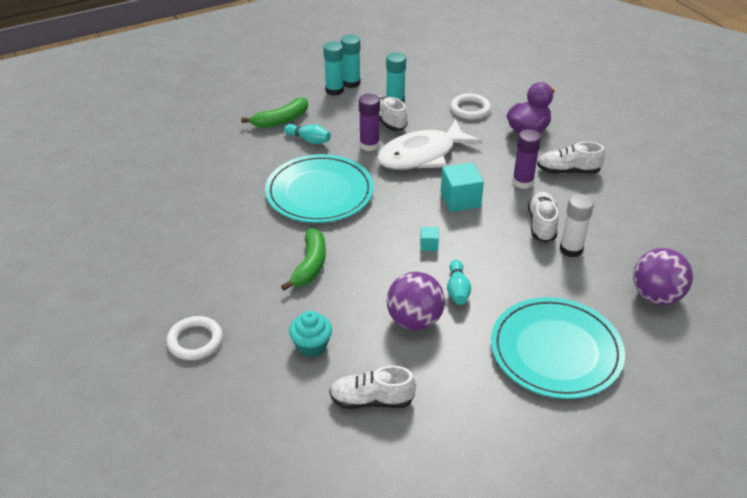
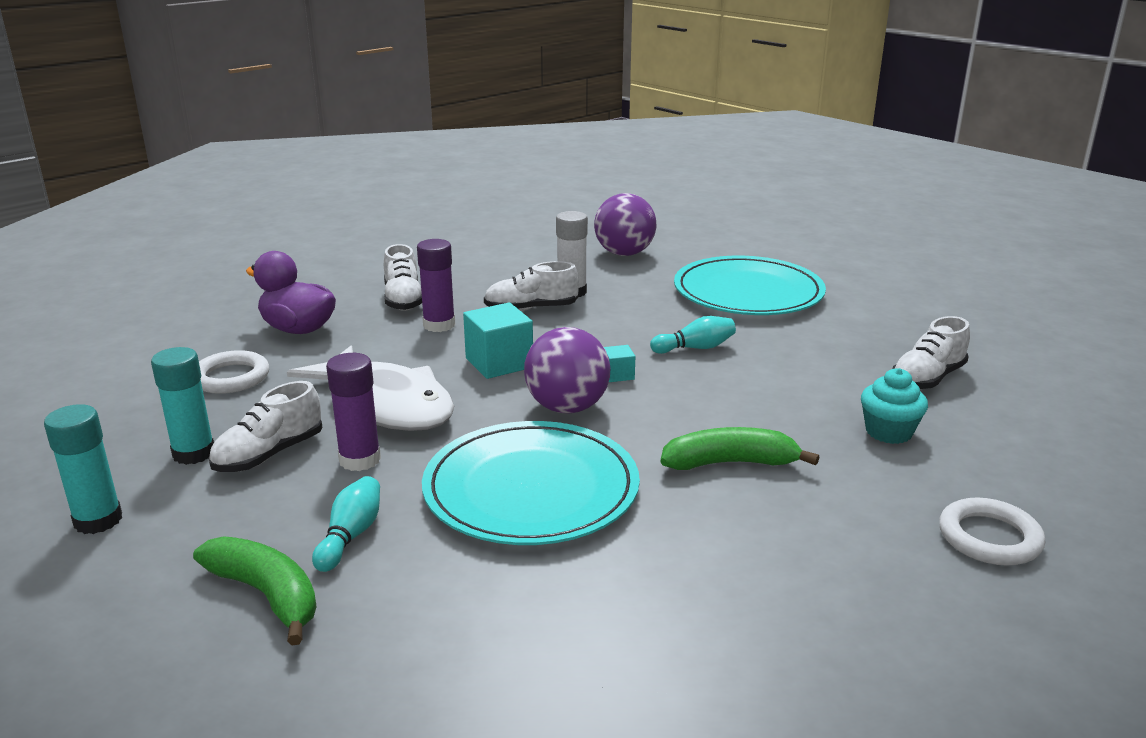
camera: 105 degrees left, 15 degrees down
(334, 90) = (129, 538): turquoise glue stick -> none
(371, 400) = (927, 378): white shoe -> white shoe turned 60 degrees clockwise
(414, 320) = (774, 368): purple ball -> purple ball (567, 407)

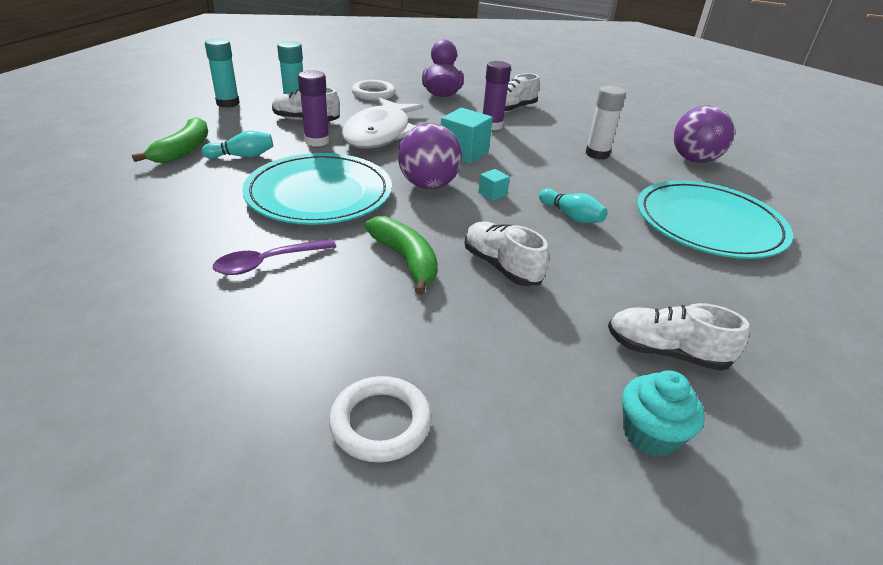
camera: 60 degrees right, 10 degrees up
(531, 309) = (551, 146): white shoe -> white shoe (501, 266)
(687, 559) = (268, 262): none -> purple spoon
(888, 432) = (527, 336): turquoise cupcake -> turquoise cupcake (650, 434)

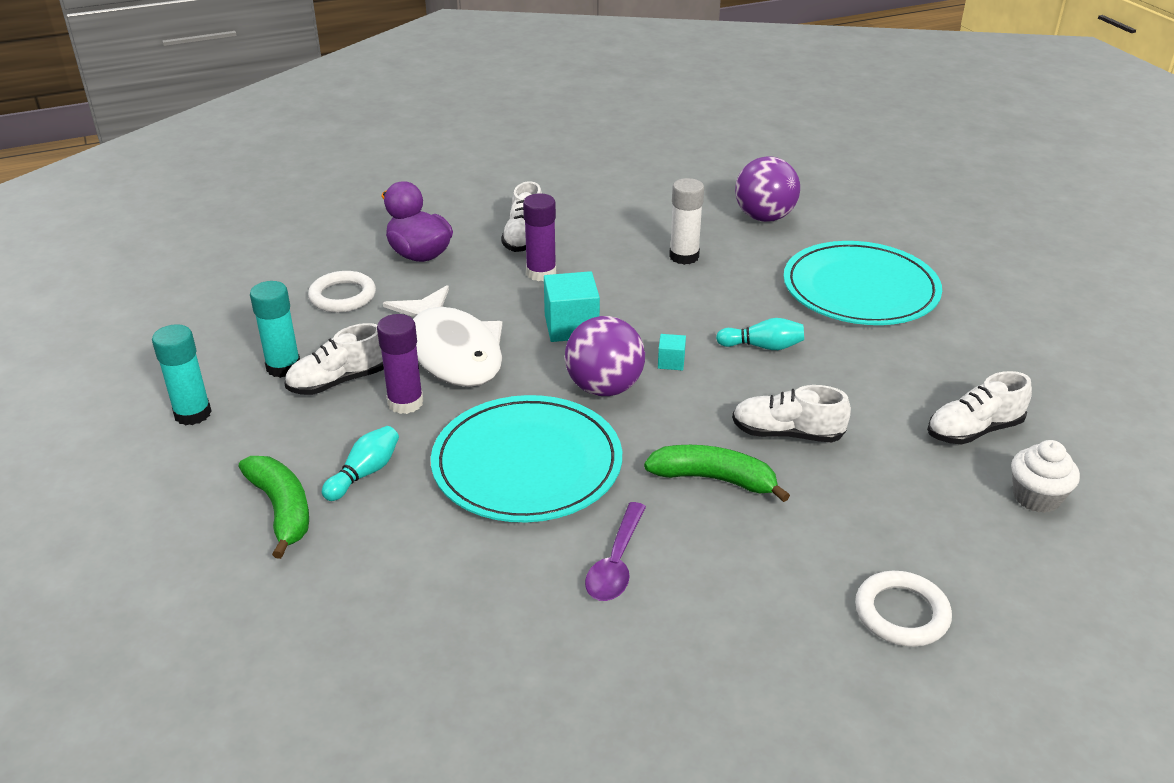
camera: 40 degrees left, 0 degrees up
(650, 434) = (1036, 497): turquoise cupcake -> white cupcake

